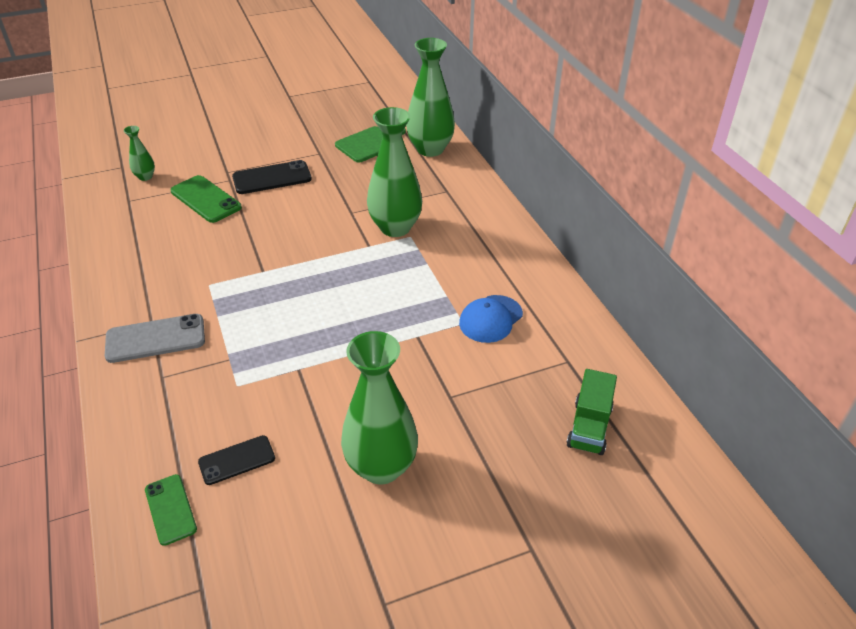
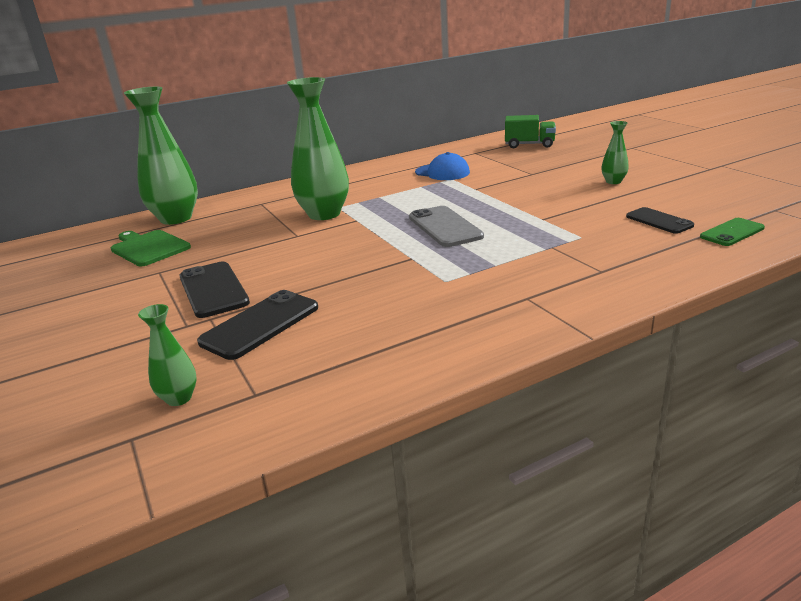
camera: 95 degrees left, 15 degrees down
(155, 339) = (551, 288): grey phone -> grey phone (445, 227)
(206, 199) = (260, 325): green phone -> black phone
(381, 467) = (613, 181): green vase -> green vase, size x0.47

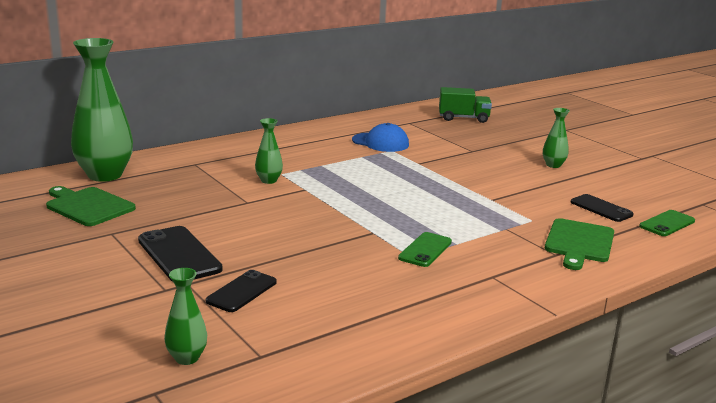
camera: 10 degrees left, 5 degrees down
(260, 325) = (242, 291): black phone -> black phone, size x0.65
(324, 214) = (268, 180): green vase -> green vase, size x0.47
(445, 227) = (398, 202): grey phone -> none
(461, 273) = (425, 250): none -> green phone
(629, 258) = (579, 243): none -> green cutting board

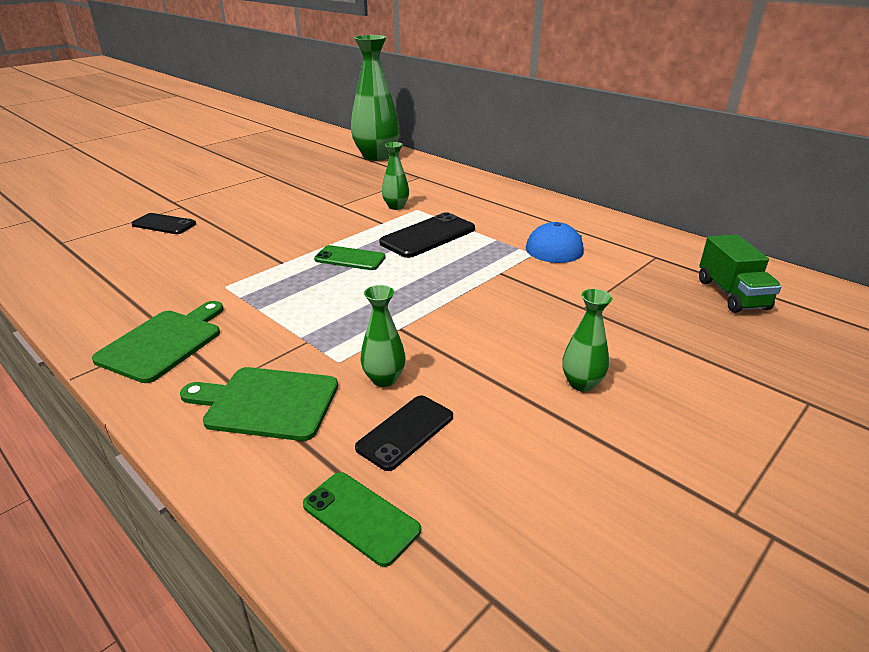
camera: 80 degrees right, 10 degrees up
(88, 206) = (314, 161): green cutting board -> green cutting board (163, 343)
(179, 255) = (230, 197): black phone -> black phone (428, 236)
(187, 358) = (71, 221): green vase -> green vase (384, 379)
(425, 250) = (240, 292): green phone -> green phone (350, 258)

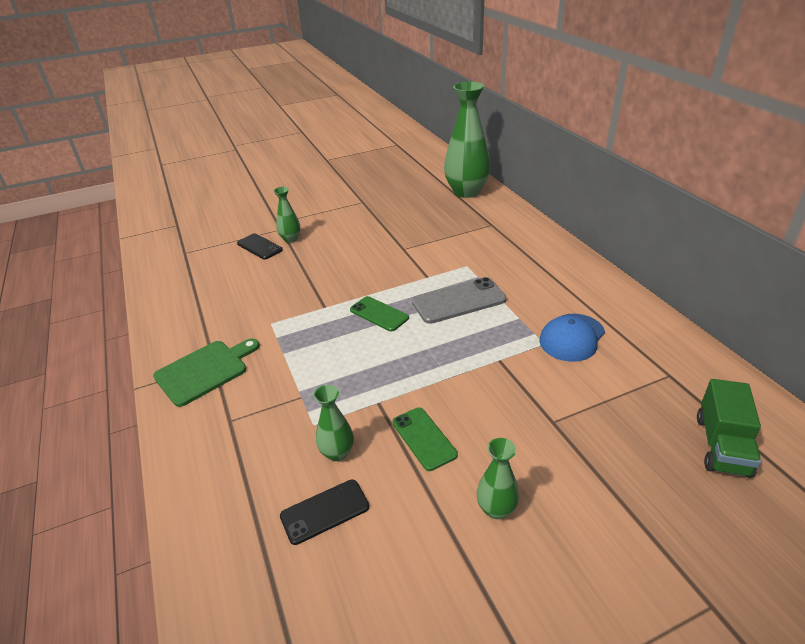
camera: 25 degrees right, 5 degrees up
(266, 403) = (244, 450): green cutting board -> none
(360, 517) = (252, 580): green phone -> green phone (424, 438)
(396, 206) = (450, 259): green vase -> green vase (290, 239)
(428, 236) = (459, 301): black phone -> grey phone

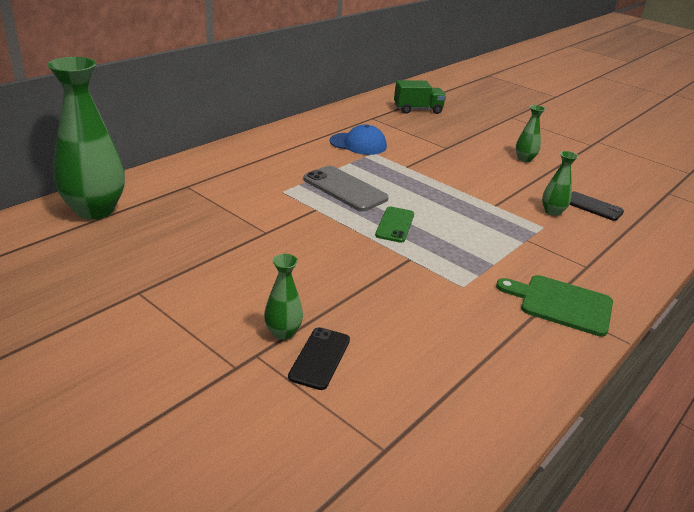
camera: 120 degrees left, 5 degrees down
(424, 438) = (505, 184): green phone -> none

